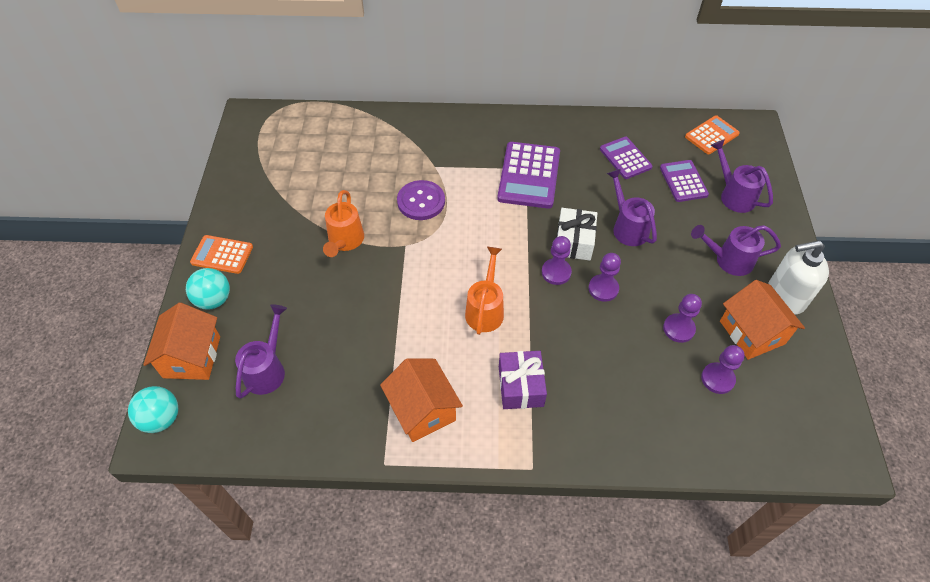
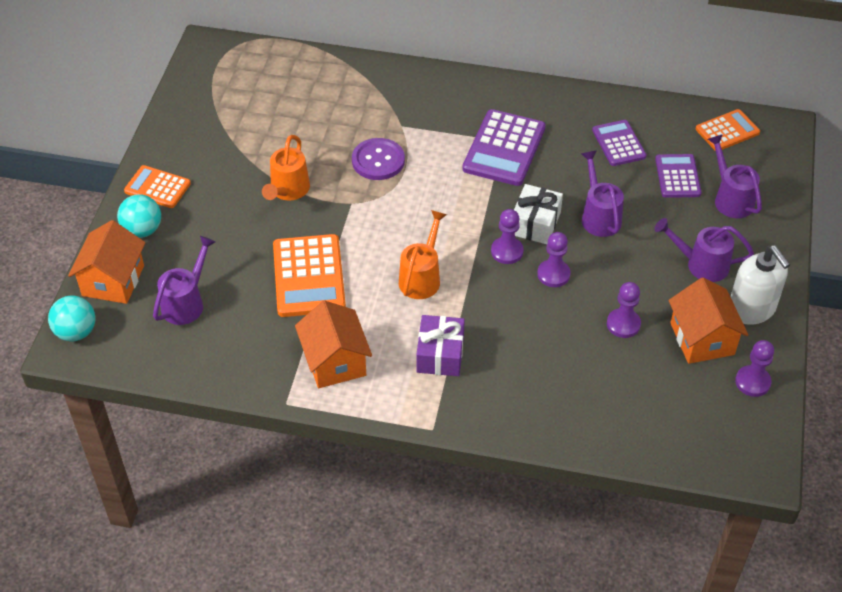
camera: 10 degrees right, 5 degrees down
(380, 324) = (308, 276): none -> orange calculator
(717, 379) = (649, 377): purple pawn -> purple pawn (752, 382)
(785, 296) = (751, 309): white soap dispenser -> white soap dispenser turned 120 degrees counterclockwise

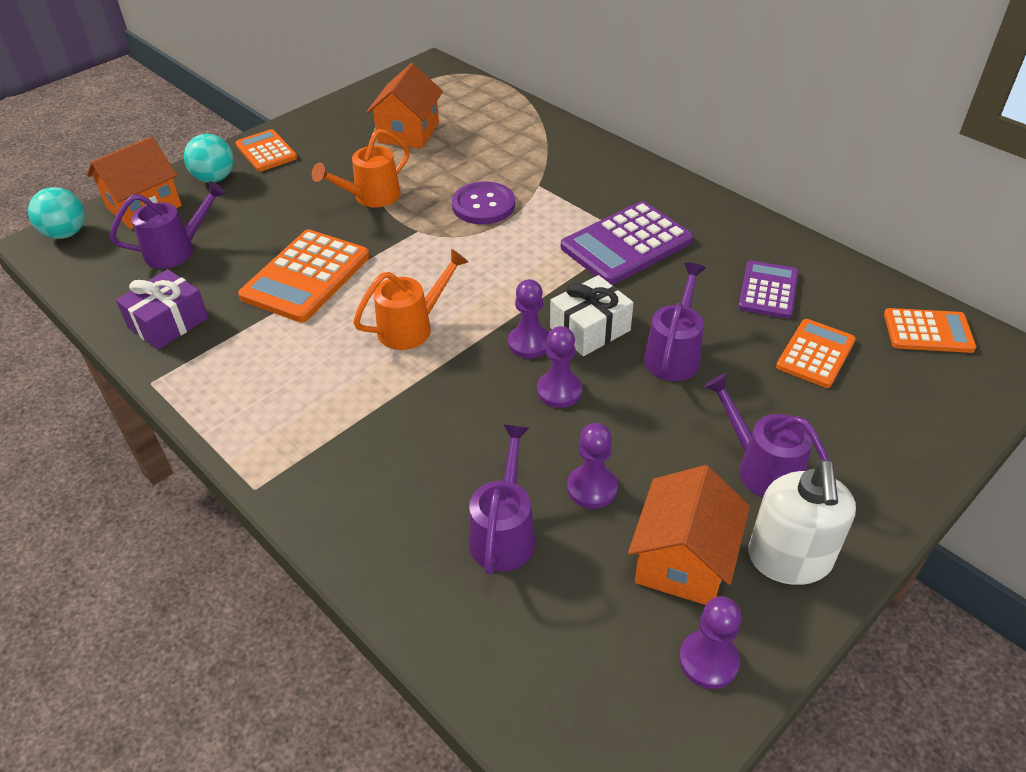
camera: 35 degrees right, 5 degrees down
(335, 361) = (239, 366): orange house -> orange house (408, 132)
(440, 354) = (348, 413): purple gift -> purple gift (168, 322)
(677, 176) = (815, 354): purple calculator -> orange calculator
(730, 198) = (870, 408): purple watering can -> purple watering can (504, 532)

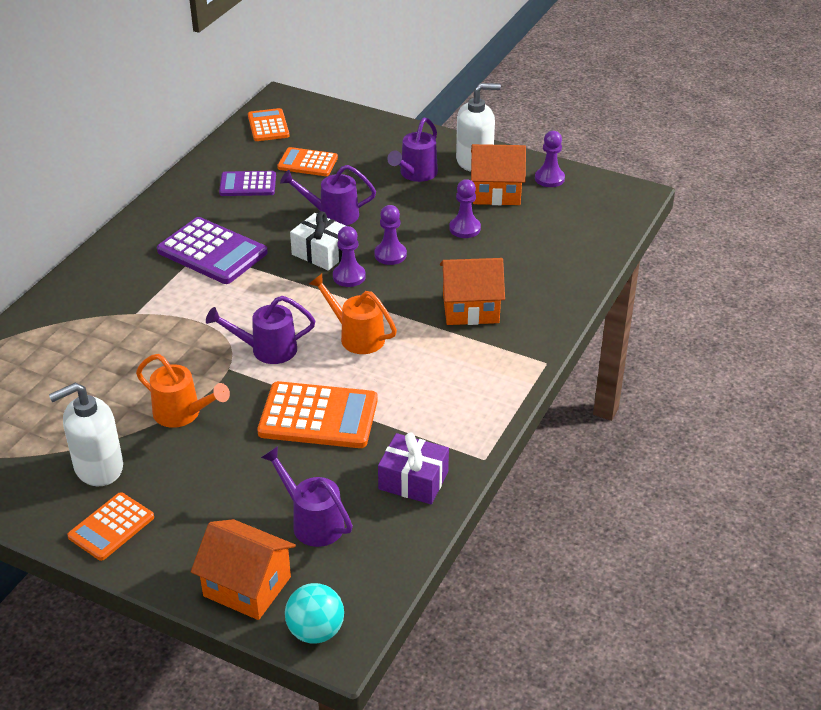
camera: 110 degrees left, 5 degrees down
(215, 178) = (176, 549): turquoise ball -> none
(338, 150) = (98, 467): none -> white soap dispenser
(408, 132) = (51, 423): orange house -> orange house (470, 308)
(483, 205) = (177, 338): purple button -> none
(504, 532) = (515, 253): purple watering can -> purple watering can (266, 350)

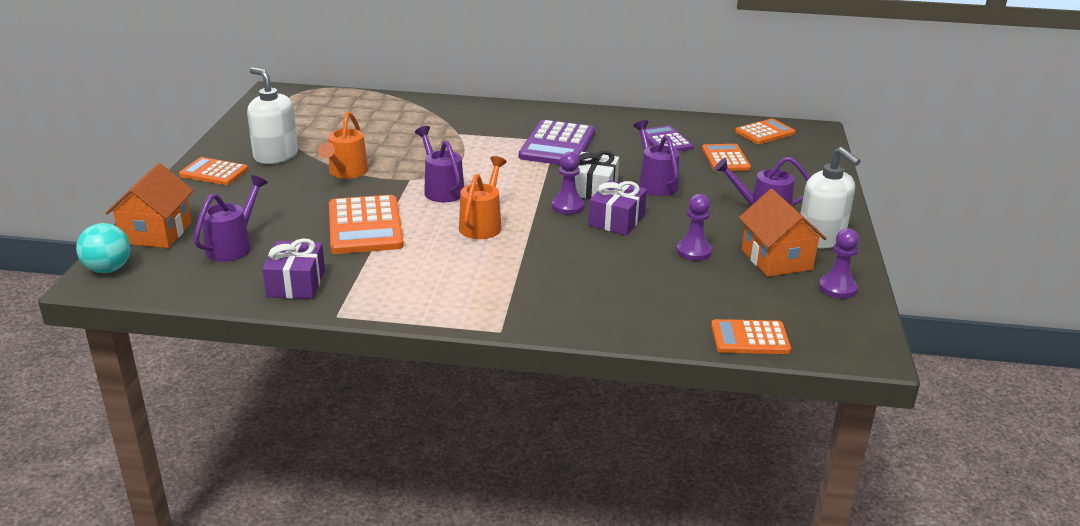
camera: 70 degrees right, 10 degrees down
(390, 255) = (616, 220): purple pawn -> purple gift
(470, 308) = (562, 274): orange house -> none
(601, 239) = (750, 338): none -> orange calculator

